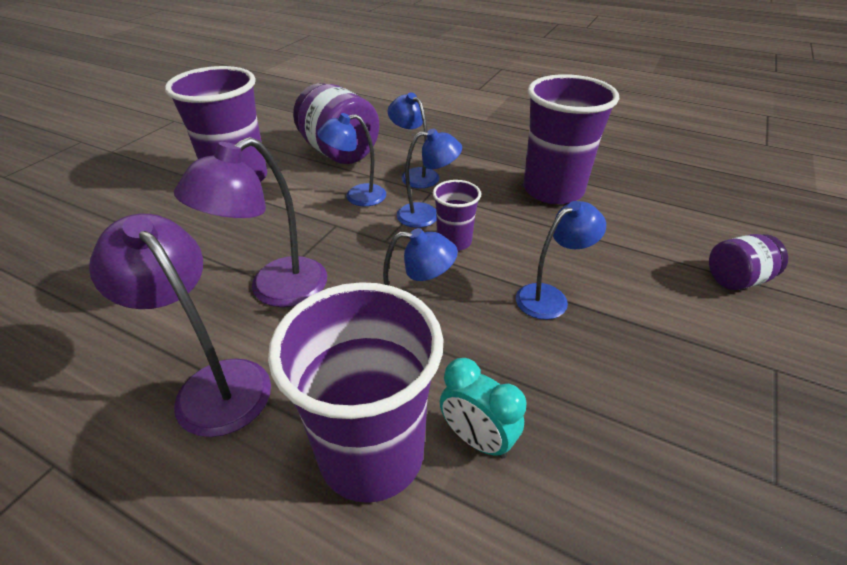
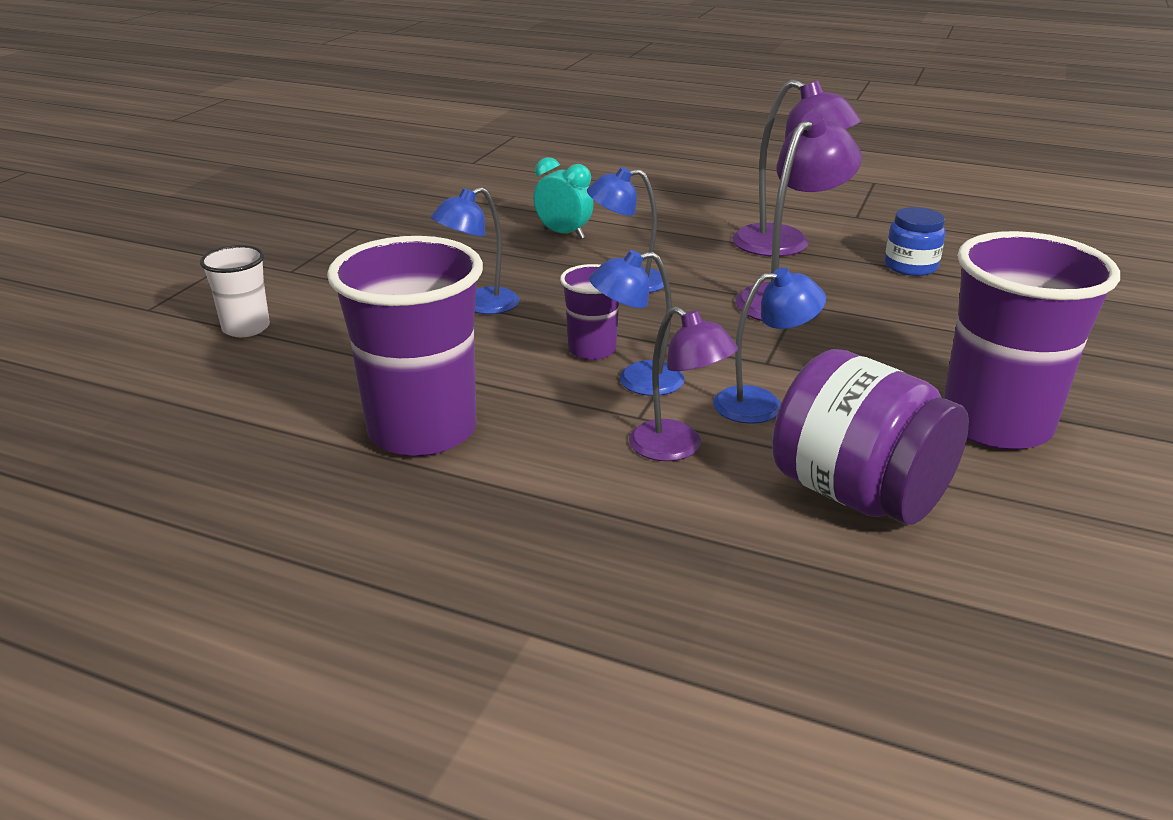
camera: 175 degrees right, 10 degrees down
(117, 333) = (910, 266): none -> blue jar
(372, 454) = (639, 227): purple cup -> none
(414, 175) = (677, 448): blue lamp -> purple lamp
(736, 279) = (246, 328): purple jar -> white cup

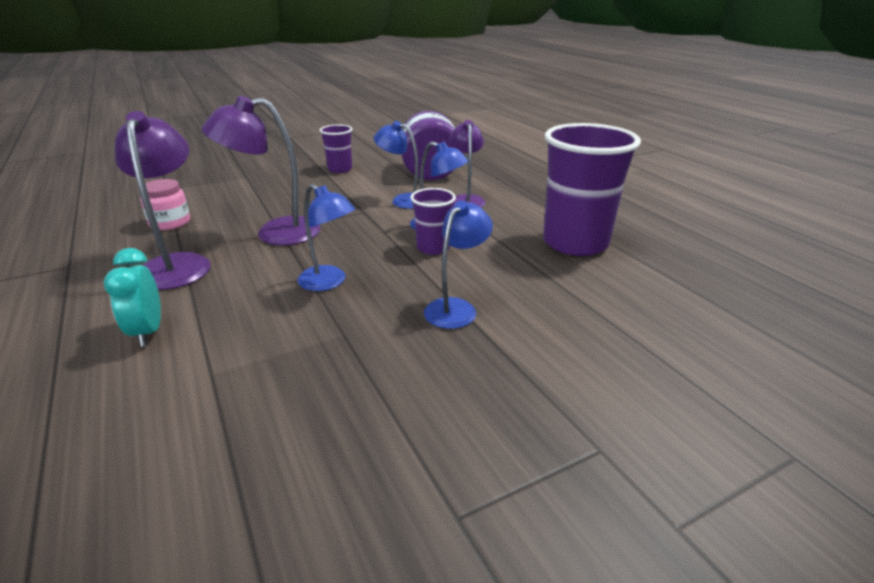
camera: 140 degrees left, 0 degrees up
(246, 328) = (672, 370): white cup -> none
(479, 305) = (456, 308): blue lamp -> blue lamp turned 60 degrees counterclockwise
(563, 234) = (271, 360): turquoise clock -> turquoise clock (148, 332)
(910, 266) = (170, 223): blue jar -> pink jar
(995, 424) = (340, 169): purple cup -> purple cup, size x0.51

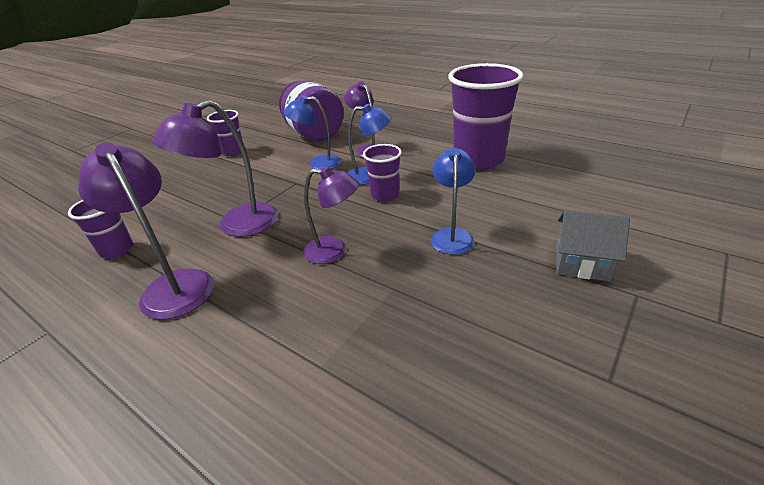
camera: 25 degrees left, 5 degrees up
(148, 332) = (218, 357): turquoise clock -> none
(170, 223) = (117, 250): pink jar -> purple cup
(329, 282) = (334, 251): blue lamp -> purple lamp
(570, 389) = (582, 264): none -> grey house

